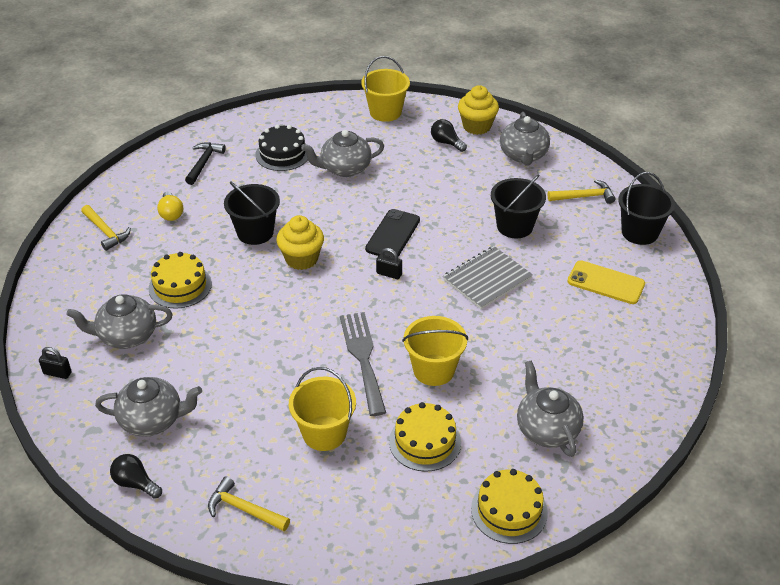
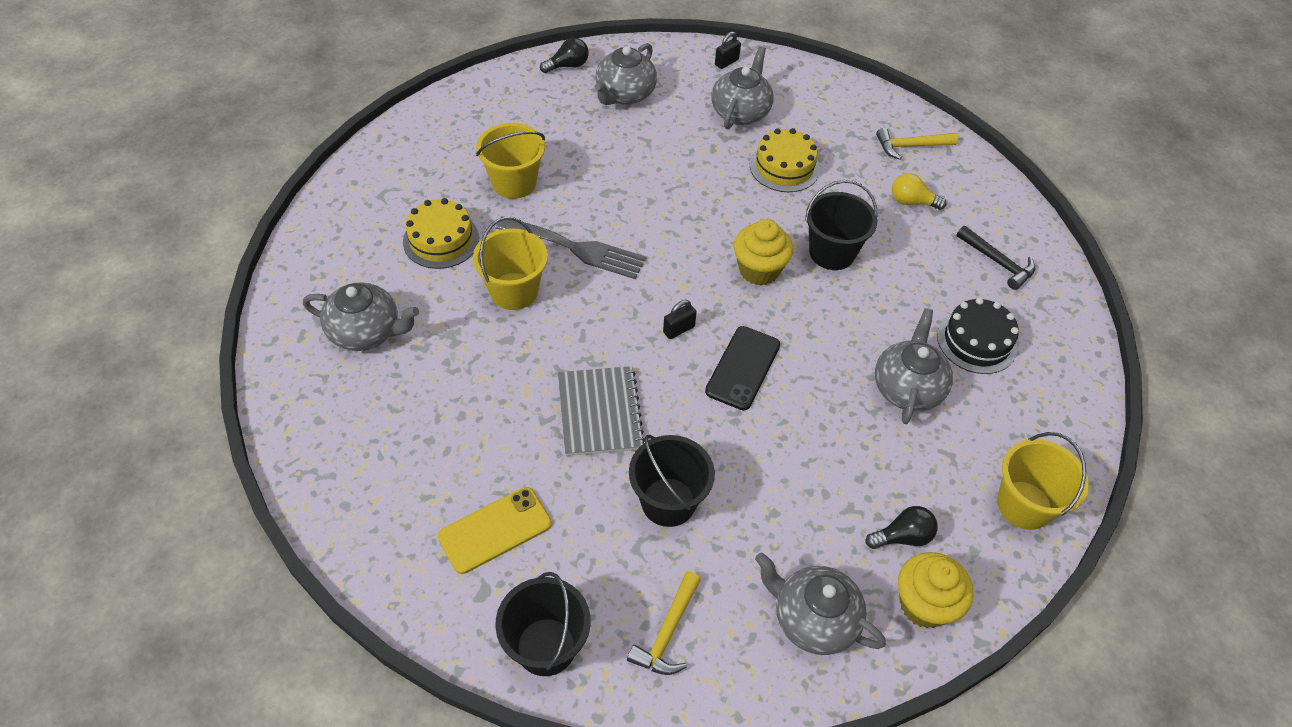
camera: 120 degrees right, 10 degrees up
(244, 509) = (486, 109): yellow hammer -> none
(393, 234) = (743, 368): black phone -> black phone turned 60 degrees clockwise
(509, 510) = (320, 254): yellow cake -> none

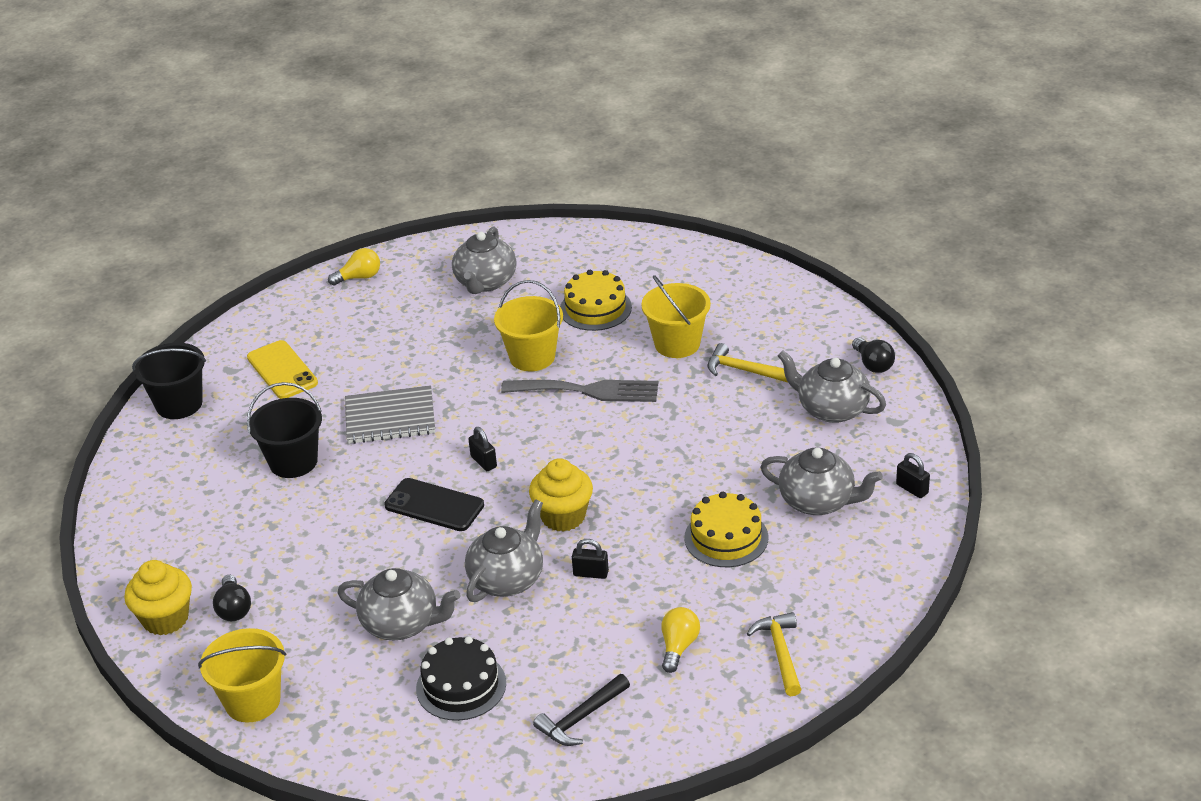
camera: 95 degrees right, 15 degrees down
(317, 459) = (359, 277): none -> yellow light bulb
(577, 249) = (588, 391): grey fork -> grey fork turned 105 degrees counterclockwise
(667, 632) = (176, 465): yellow hammer -> yellow hammer (743, 370)
(813, 619) = (167, 548): grey teapot -> grey teapot (507, 579)
(832, 252) = (590, 573): black bucket -> black padlock

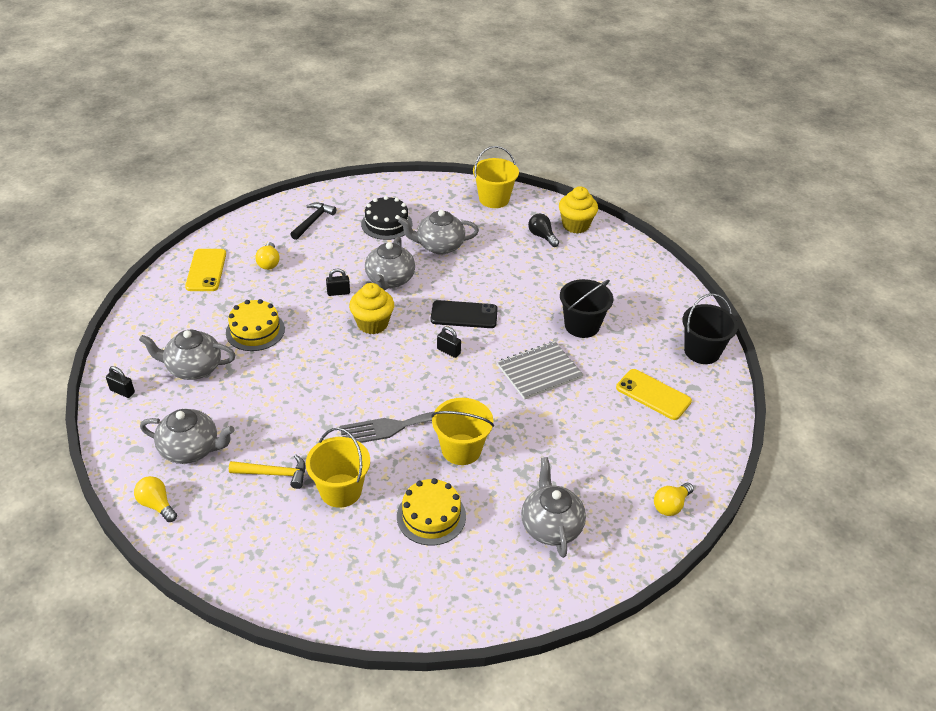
camera: 155 degrees right, 5 degrees up
(780, 653) = (206, 270): yellow hammer -> yellow phone
(873, 364) = (157, 505): black light bulb -> yellow light bulb

